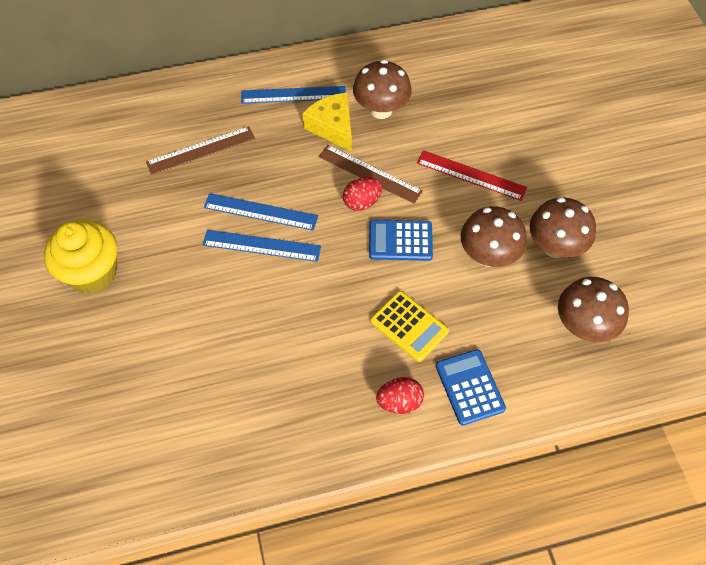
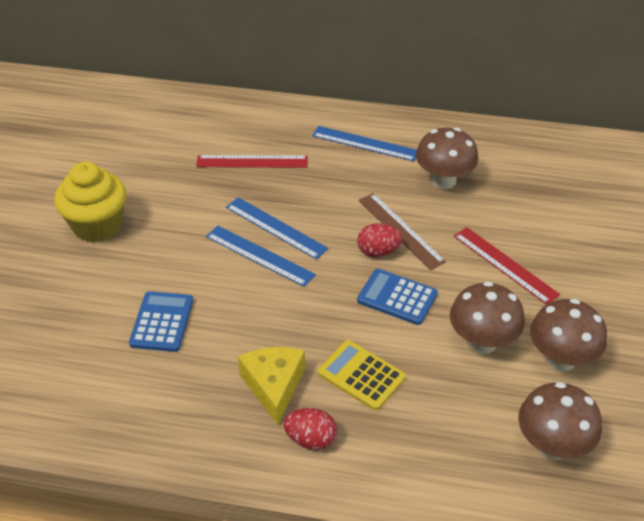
camera: 25 degrees right, 15 degrees down
(201, 150) = (252, 162): brown ruler -> red ruler
(332, 127) = (387, 180): yellow cheese -> yellow cheese (273, 386)
(409, 326) = (361, 375): yellow calculator -> yellow calculator turned 150 degrees clockwise
(469, 387) = (392, 455): blue calculator -> blue calculator (162, 322)

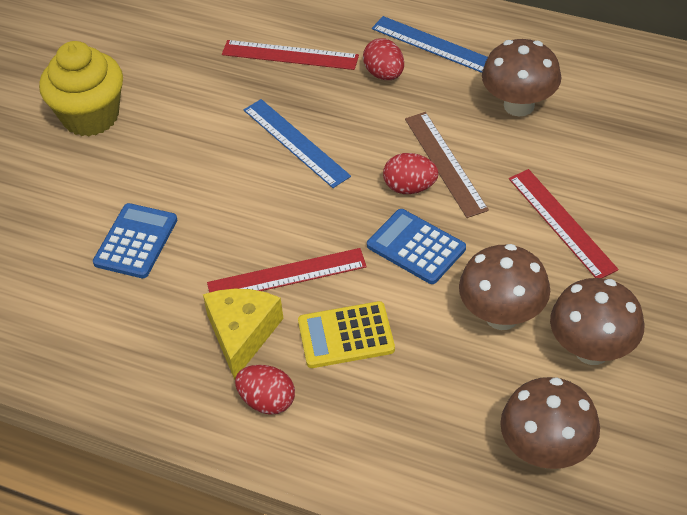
camera: 15 degrees right, 5 degrees up
(259, 255) = (267, 175): blue ruler -> none
(298, 333) = (286, 275): none -> red ruler
(332, 168) = (384, 74): none -> red egg
(361, 375) = (346, 335): yellow calculator -> yellow calculator turned 60 degrees counterclockwise

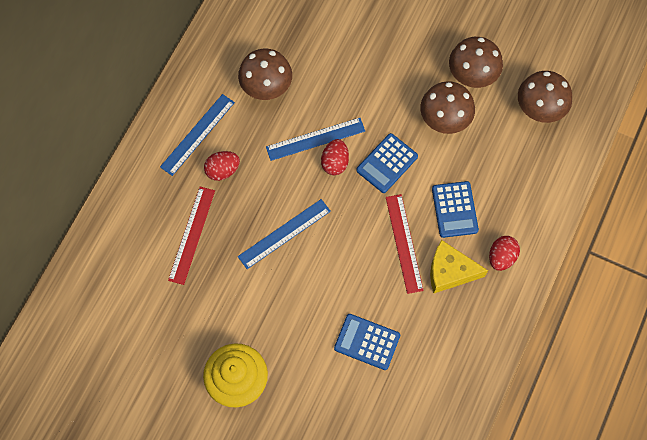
camera: 90 degrees left, 20 degrees up
(346, 335) = (454, 209): yellow calculator -> blue calculator
(445, 163) = (315, 139): brown ruler -> blue ruler
(561, 223) = (374, 77): red ruler -> none

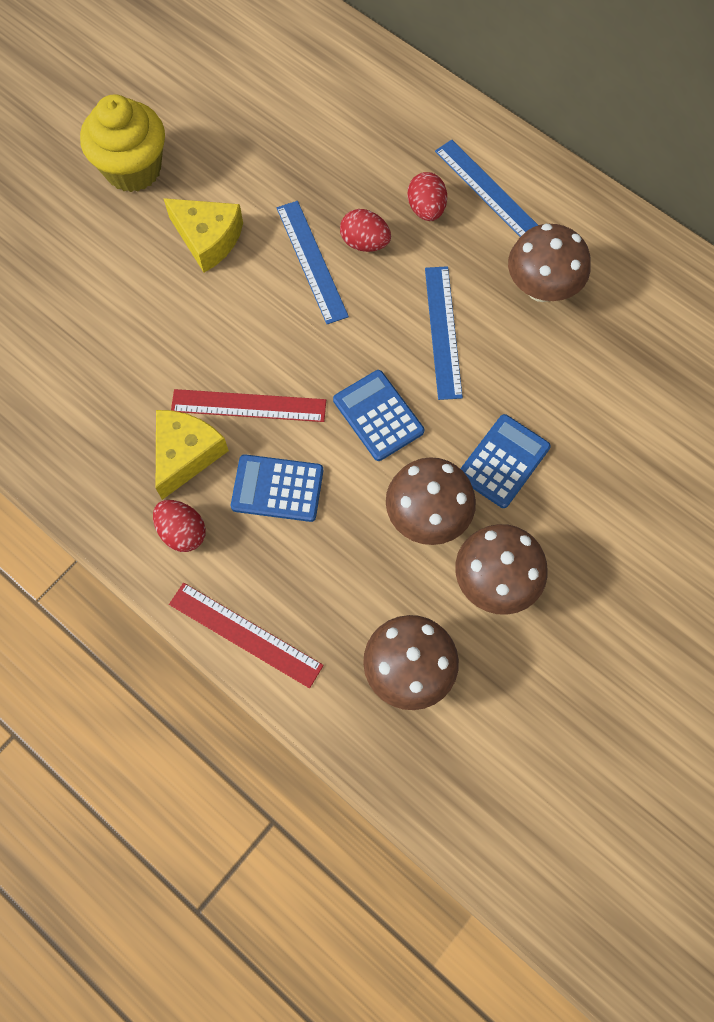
camera: 105 degrees right, 0 degrees up
(192, 235) = (344, 157): red ruler -> red ruler (245, 634)
(284, 308) = (208, 239): none -> yellow cheese
(335, 162) = (399, 348): red egg -> red egg (364, 243)
(367, 342) = (126, 323): blue calculator -> blue calculator (503, 461)

